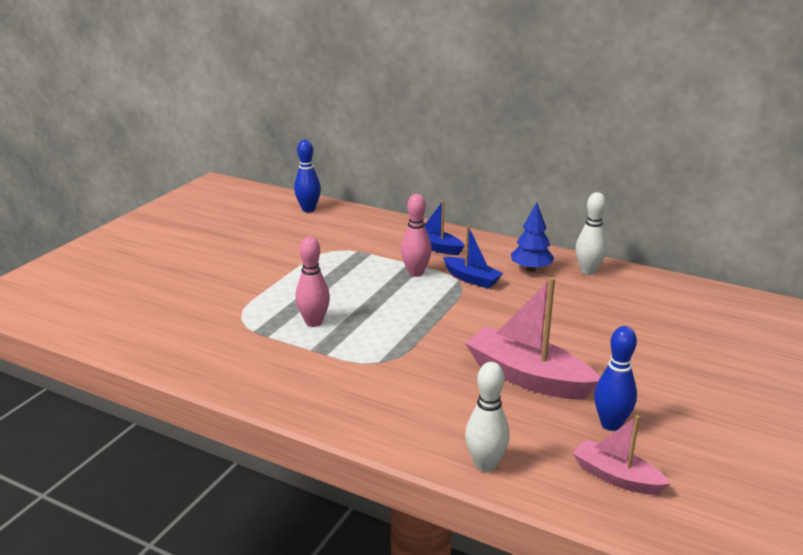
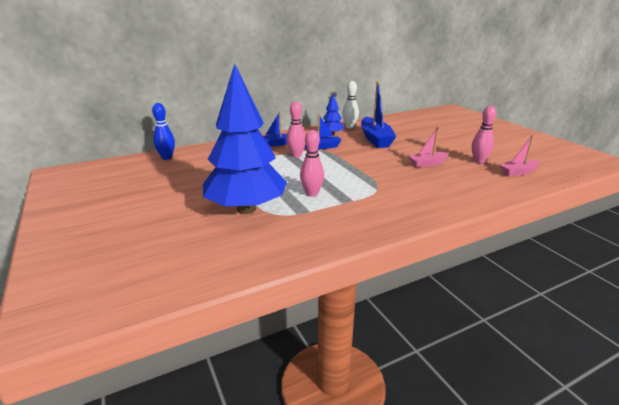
camera: 55 degrees left, 0 degrees up
(235, 299) = (246, 209): none -> blue tree
(485, 464) = (493, 193): white bowling pin -> none
(528, 377) = (427, 163): pink boat -> pink boat, size x0.58
(567, 306) = (375, 139): none -> blue boat
(611, 424) = (479, 161): blue bowling pin -> pink bowling pin

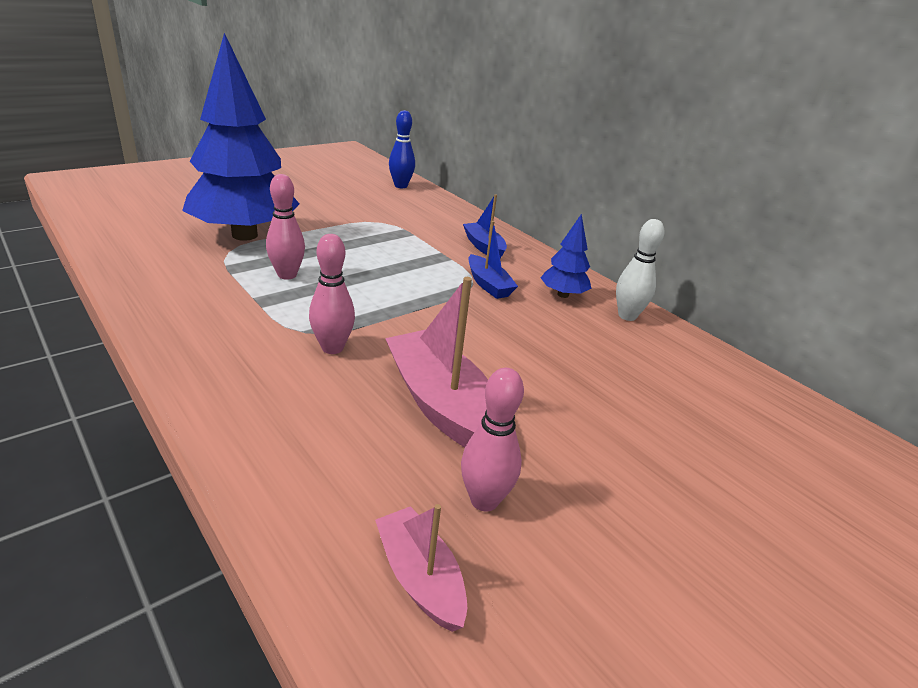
camera: 75 degrees right, 5 degrees up
(296, 155) = (437, 263): pink bowling pin -> pink bowling pin (332, 348)
(375, 139) = (566, 344): blue boat -> none
(427, 163) = (441, 403): pink boat -> pink boat, size x1.72

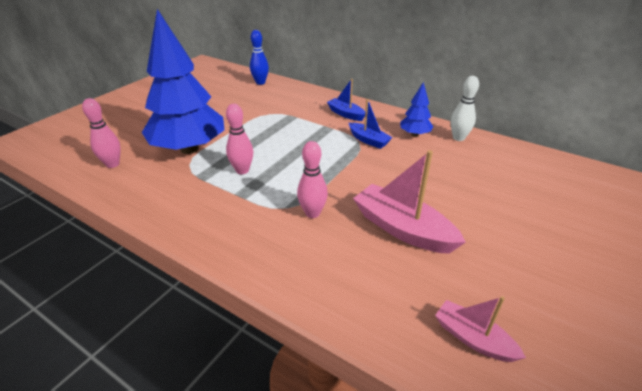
camera: 15 degrees left, 5 degrees up
(484, 500) = (470, 280): pink bowling pin -> pink bowling pin (112, 164)

